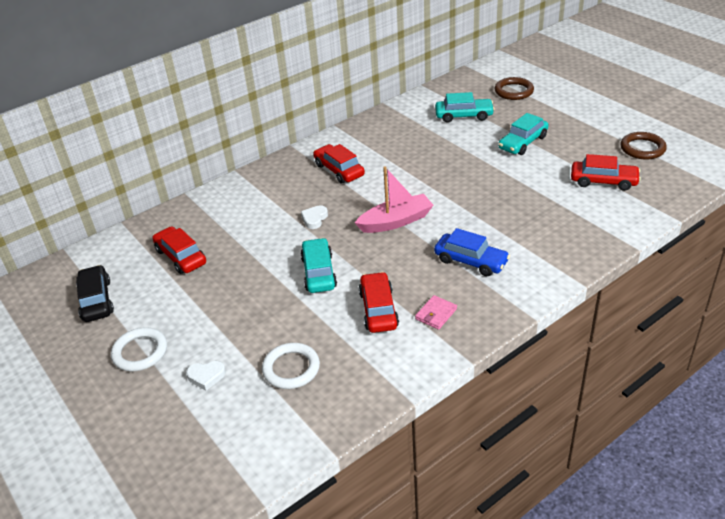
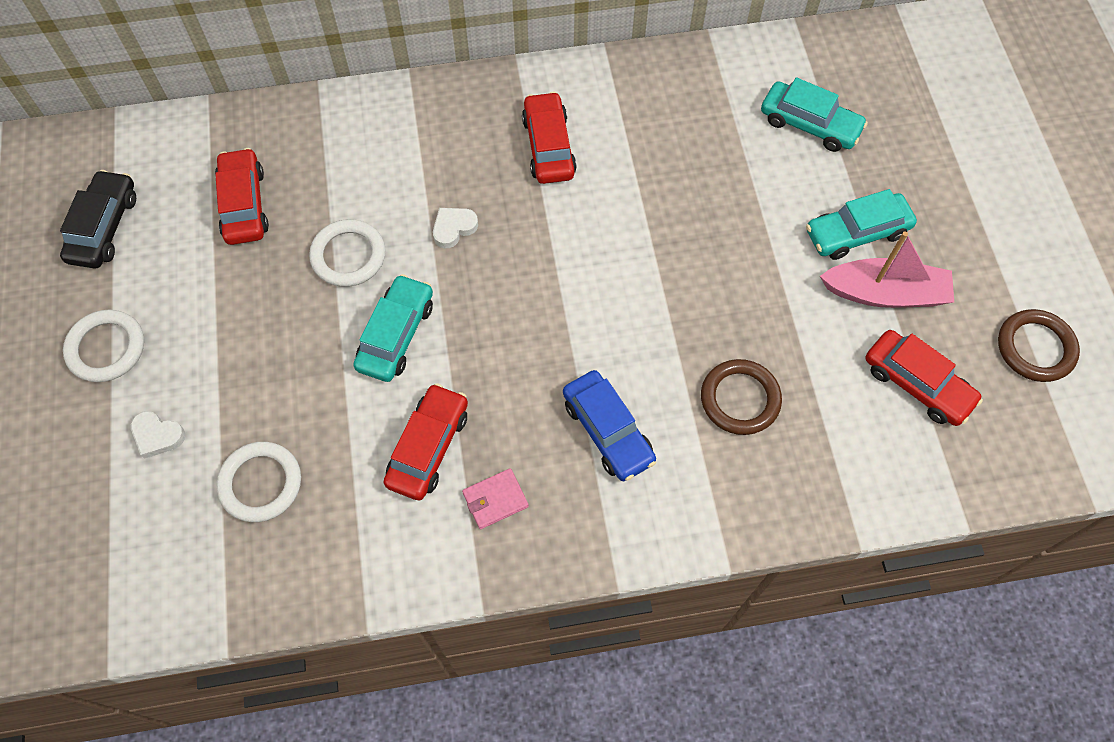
camera: 25 degrees right, 25 degrees up
(262, 252) = (348, 256): none -> white ring
(396, 221) = (559, 295): pink boat -> pink boat (885, 293)
(513, 91) = (929, 108): brown ring -> brown ring (740, 399)

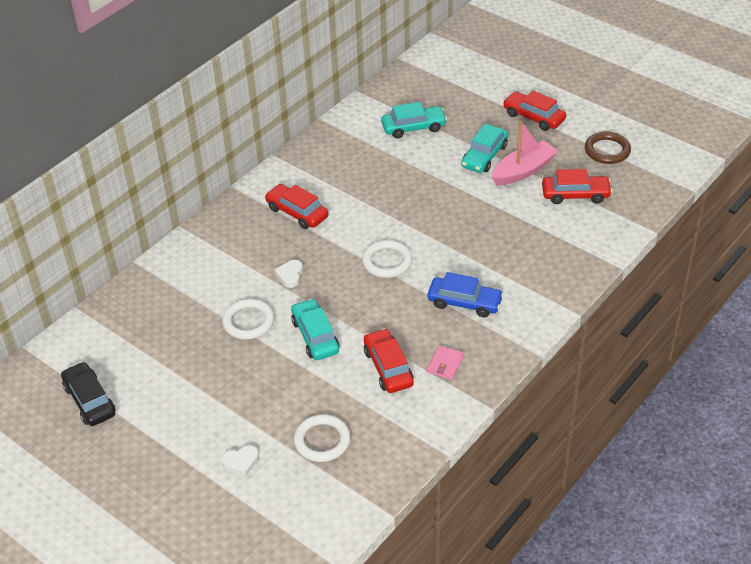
camera: 40 degrees left, 20 degrees down
(106, 348) = (162, 448): white ring -> white ring (387, 262)
(244, 204) = (161, 338): red car -> red car (534, 117)
(740, 399) = (508, 251): brown ring -> none

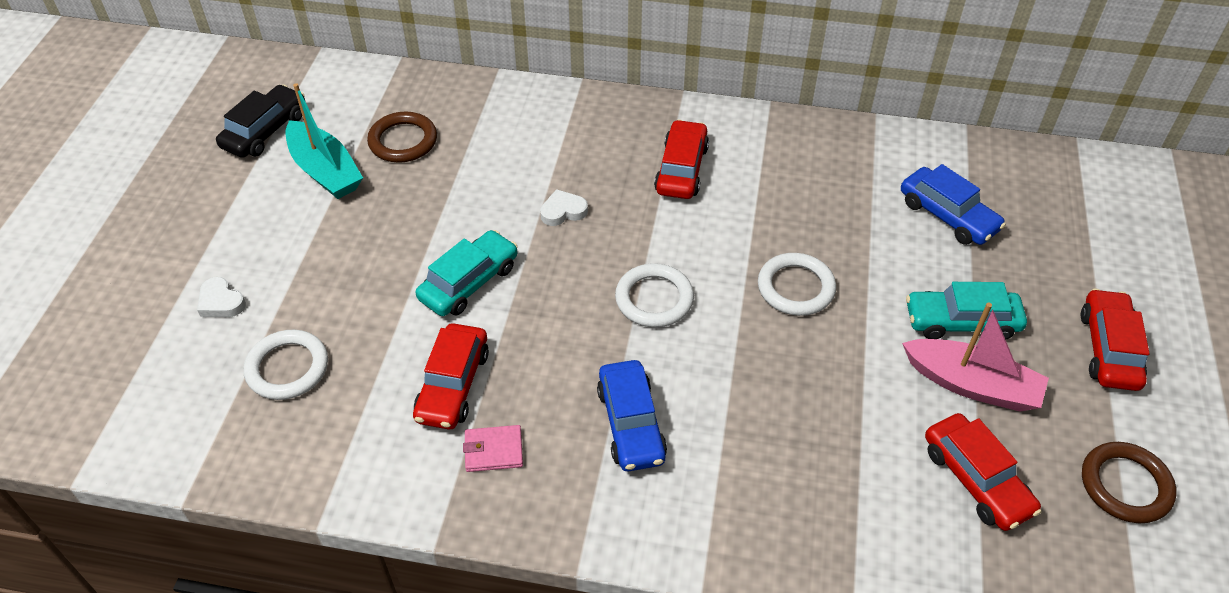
camera: 60 degrees right, 5 degrees up
(159, 378) = (325, 171): none -> turquoise boat
(164, 330) = (403, 141): none -> brown ring
(248, 322) = (458, 207): white ring -> white ring (795, 288)
(388, 367) = (453, 385): red car -> red car turned 150 degrees clockwise
(413, 127) = (947, 216): turquoise car -> blue car

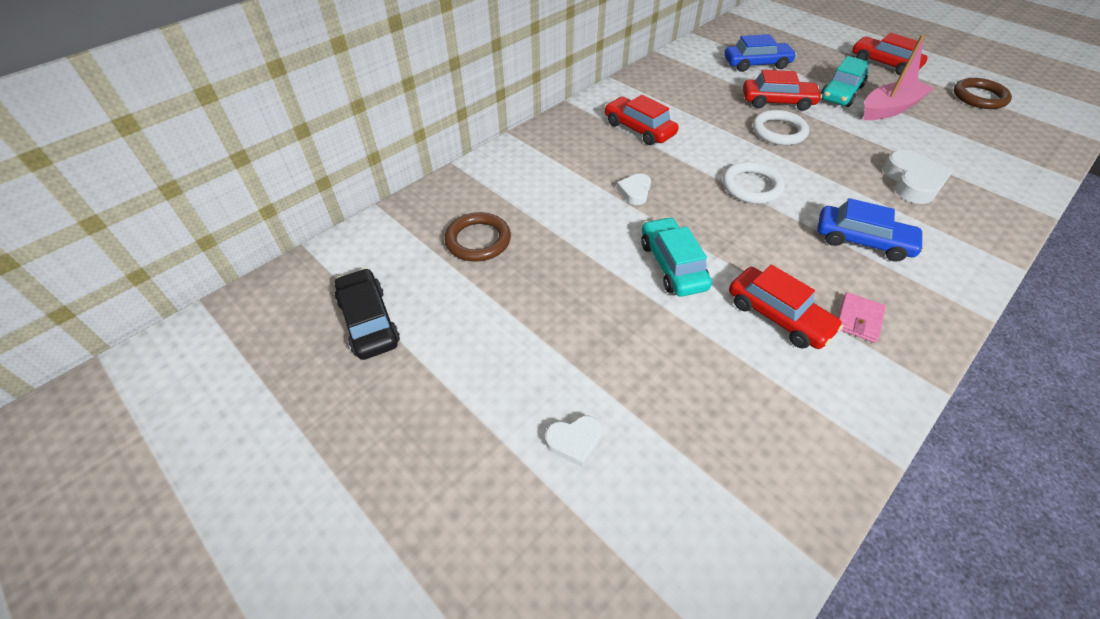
camera: 55 degrees left, 0 degrees up
(287, 368) = (697, 419): white ring -> none
(325, 171) = (466, 300): turquoise boat -> none
(800, 447) = (912, 181): none -> white heart
(976, 480) = (960, 135): red car -> red car (777, 102)

